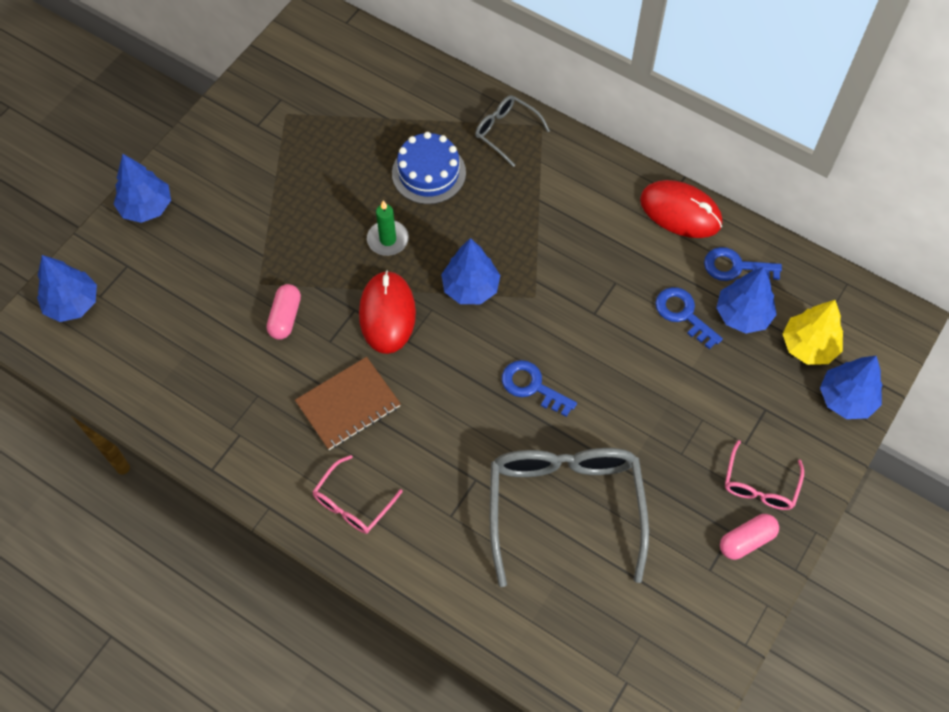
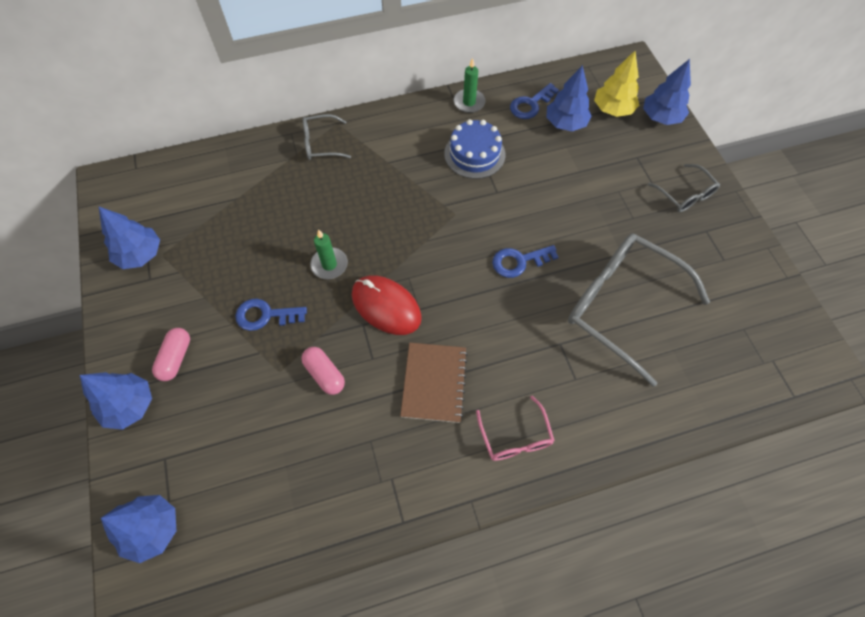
camera: 50 degrees left, 0 degrees up
(428, 173) = (304, 205): blue cake -> blue cake (474, 154)
(470, 287) = (414, 243): blue tree -> blue tree (140, 254)
(680, 212) = (469, 102): red mouse -> green candle
(683, 314) = (539, 150): blue key -> blue key (265, 315)
(746, 540) = (717, 227): pink capsule -> pink capsule (176, 358)
(760, 484) = (685, 194): pink glasses -> grey glasses

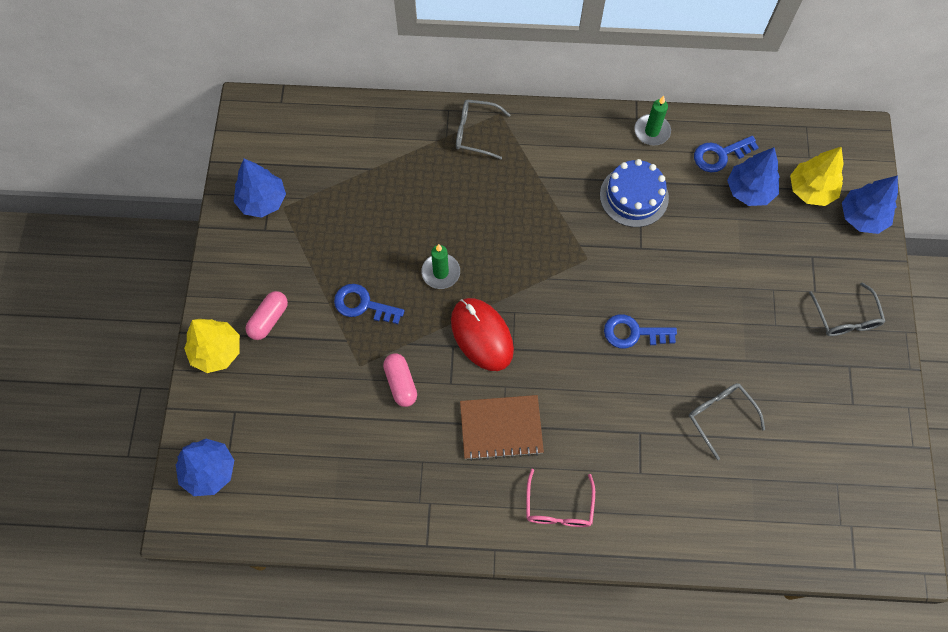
camera: 20 degrees right, 5 degrees up
(129, 406) = (216, 351): blue tree -> yellow tree
(434, 383) = (501, 428): brown notebook -> brown notebook turned 60 degrees clockwise
(622, 306) = (720, 417): grey glasses -> grey glasses, size x0.49

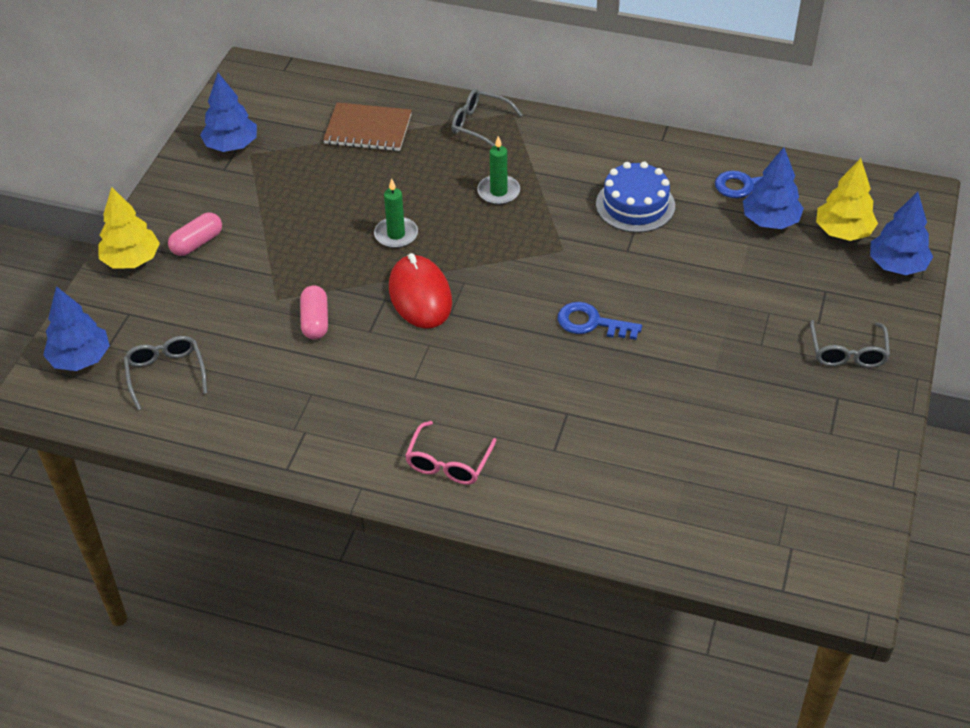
camera: 15 degrees right, 20 degrees down
(363, 305) = (301, 248): blue key -> none
(501, 428) = (410, 380): brown notebook -> brown notebook (368, 129)
(652, 131) = (675, 153): green candle -> green candle (498, 192)
(720, 417) = (666, 416): grey glasses -> grey glasses (166, 374)

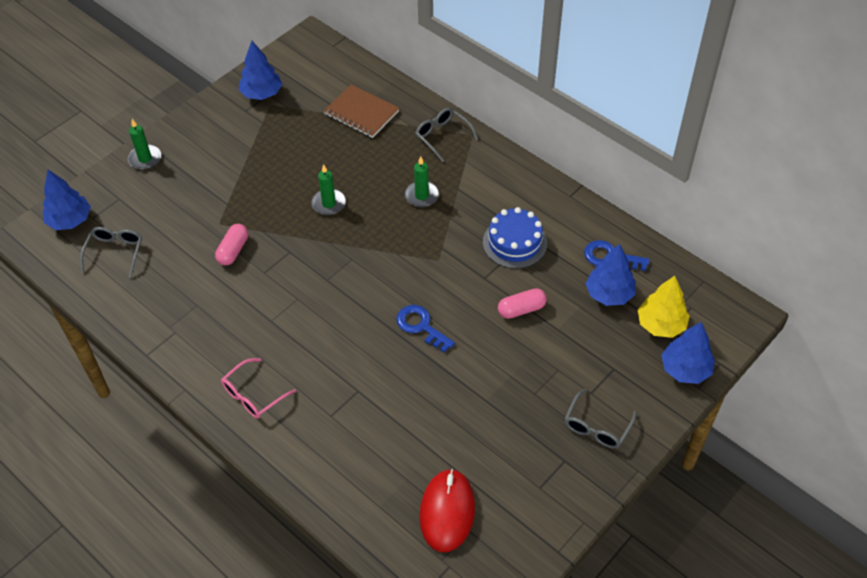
camera: 25 degrees right, 5 degrees up
(131, 260) = (145, 159): yellow tree -> green candle
(197, 243) = (194, 161): pink capsule -> pink capsule (521, 309)
(420, 295) = (315, 258): red mouse -> red mouse (447, 511)

